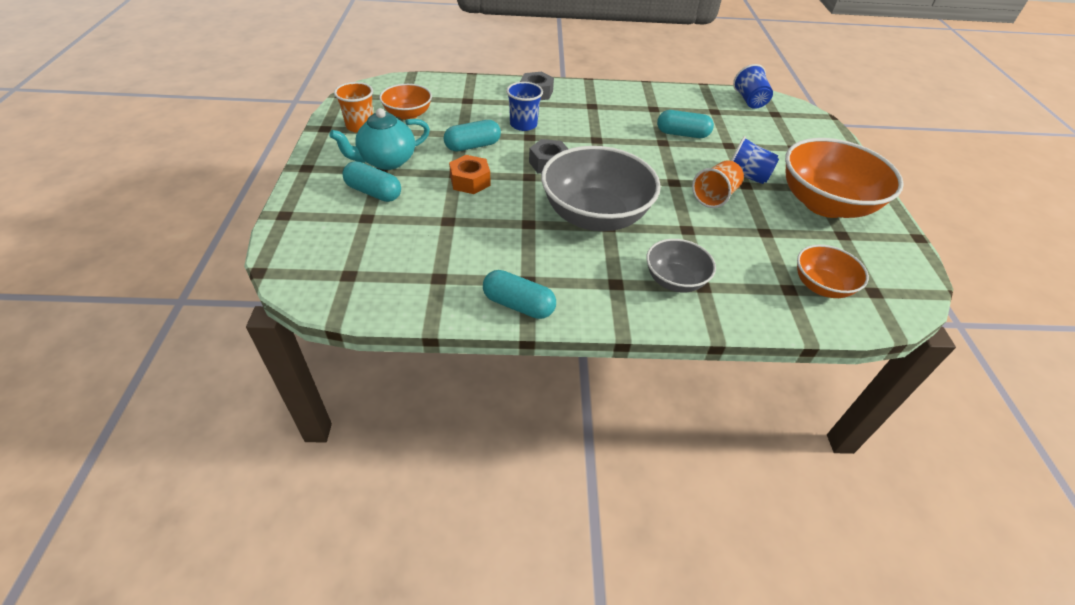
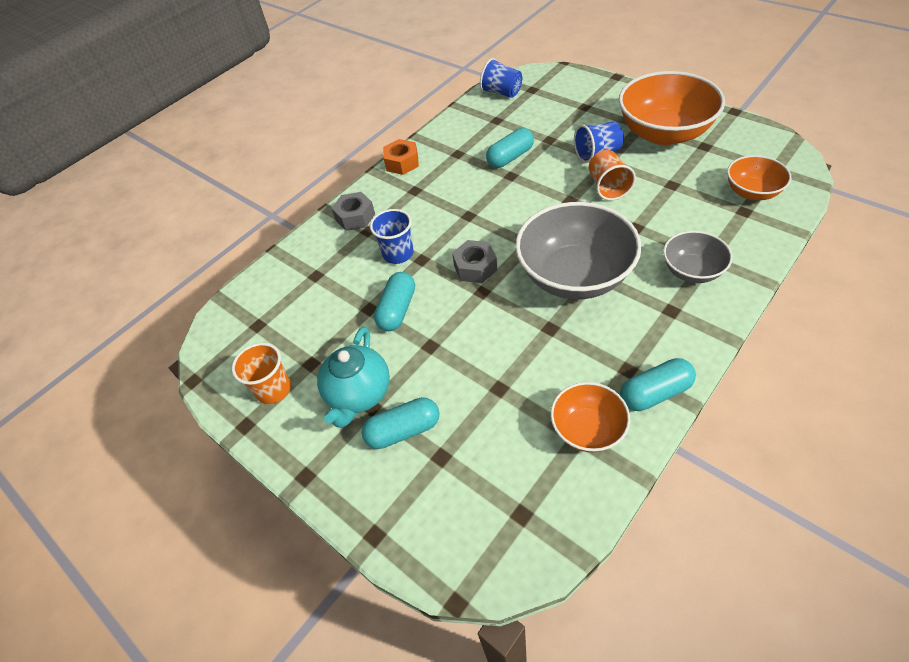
camera: 40 degrees left, 5 degrees up
(408, 114) = (292, 336): orange bowl -> orange bowl (587, 429)
(470, 181) = (452, 340): orange nut -> orange nut (402, 163)

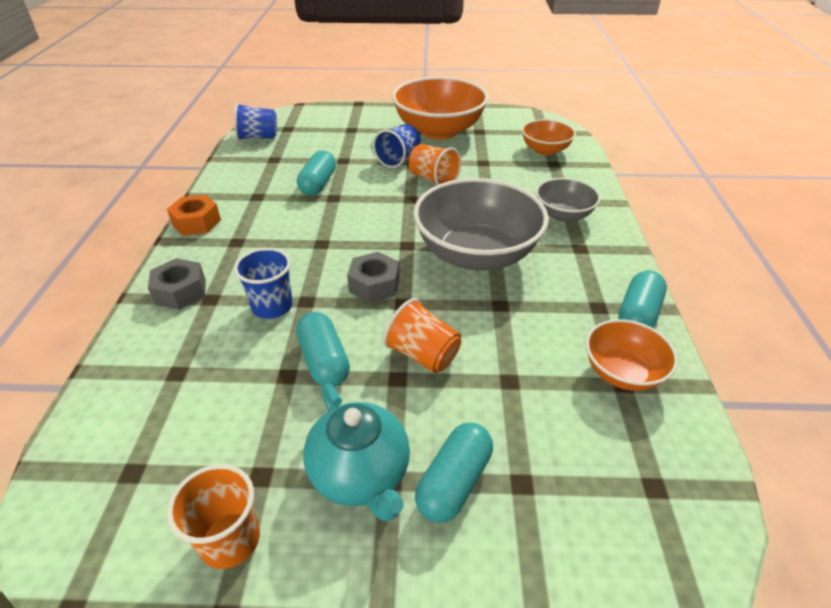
camera: 45 degrees left, 10 degrees down
(460, 338) = (423, 355): none -> orange cup

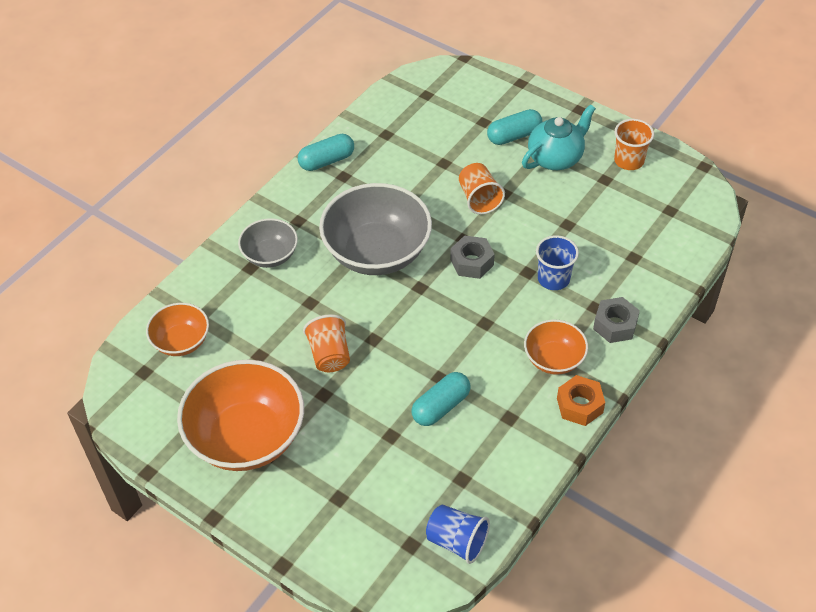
camera: 145 degrees left, 10 degrees up
(324, 361) = (540, 223): turquoise capsule -> none
(360, 474) = (555, 158): turquoise teapot -> turquoise teapot turned 45 degrees clockwise
(398, 159) = (334, 406): blue cup -> none
(622, 372) = (379, 138): orange bowl -> orange bowl (554, 359)

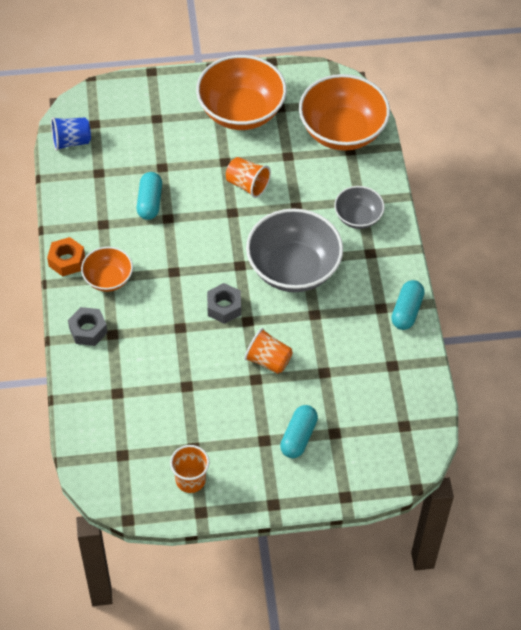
camera: 135 degrees right, 5 degrees up
(181, 341) = (342, 131): orange bowl -> orange bowl, size x1.87
(553, 279) = (158, 335): blue cup -> none
(555, 158) = (247, 439): turquoise teapot -> none

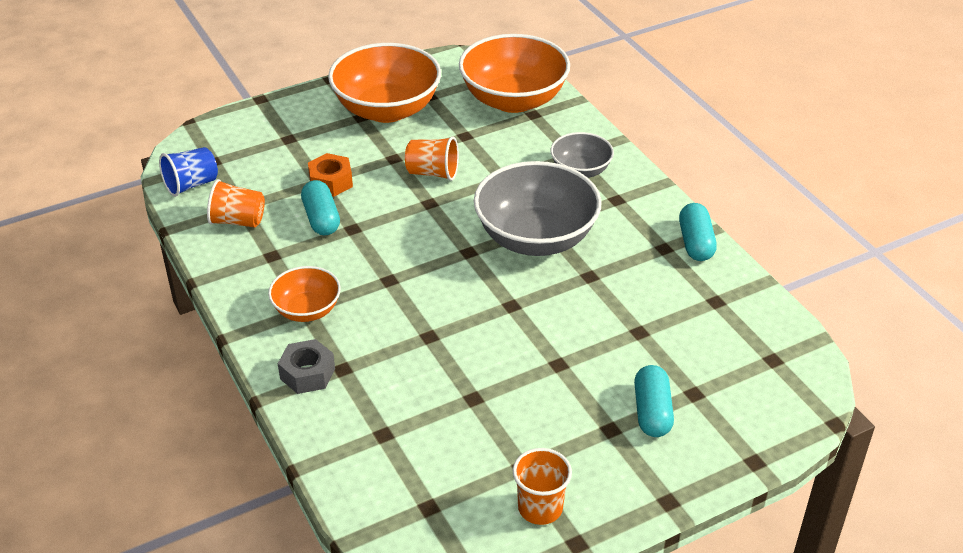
camera: 20 degrees left, 15 degrees down
(66, 261) = (241, 306): orange nut -> orange nut (331, 182)
(224, 307) = (473, 299): grey nut -> none
(268, 360) = (562, 339): orange cup -> orange cup (238, 221)

